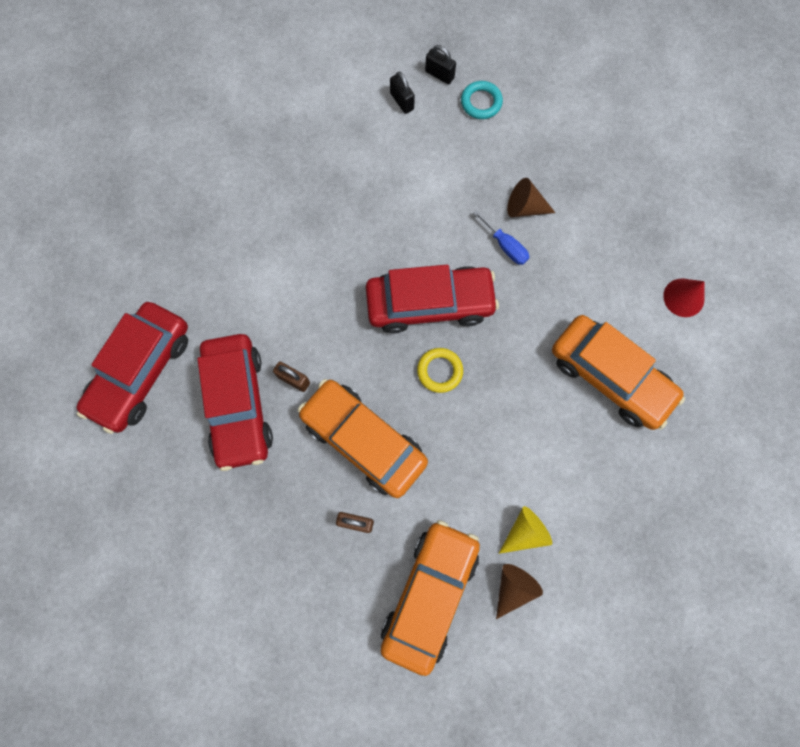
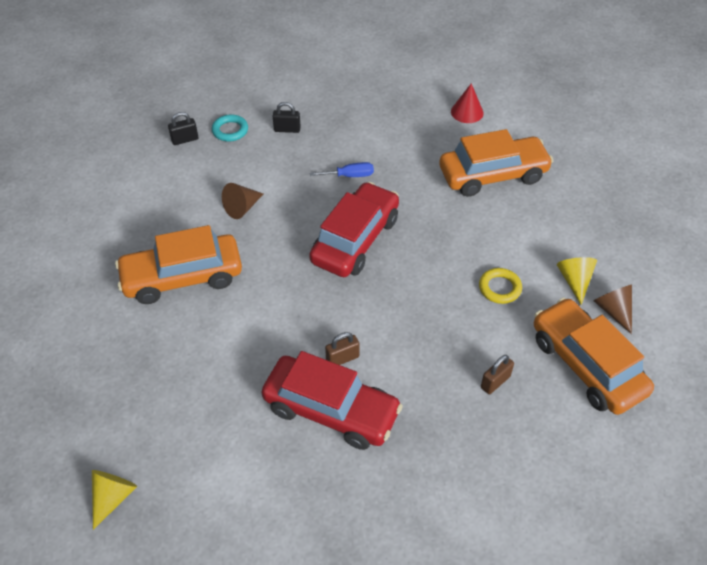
camera: 55 degrees left, 25 degrees down
(66, 300) = (113, 497): none -> yellow cone
(141, 371) = (237, 470): red car -> none
(363, 440) = (431, 339): orange car -> orange car (182, 277)
(402, 101) = (182, 170): black padlock -> black padlock (287, 129)
(439, 371) = (413, 263): yellow ring -> yellow ring (499, 288)
(525, 207) = (331, 151): brown cone -> brown cone (242, 208)

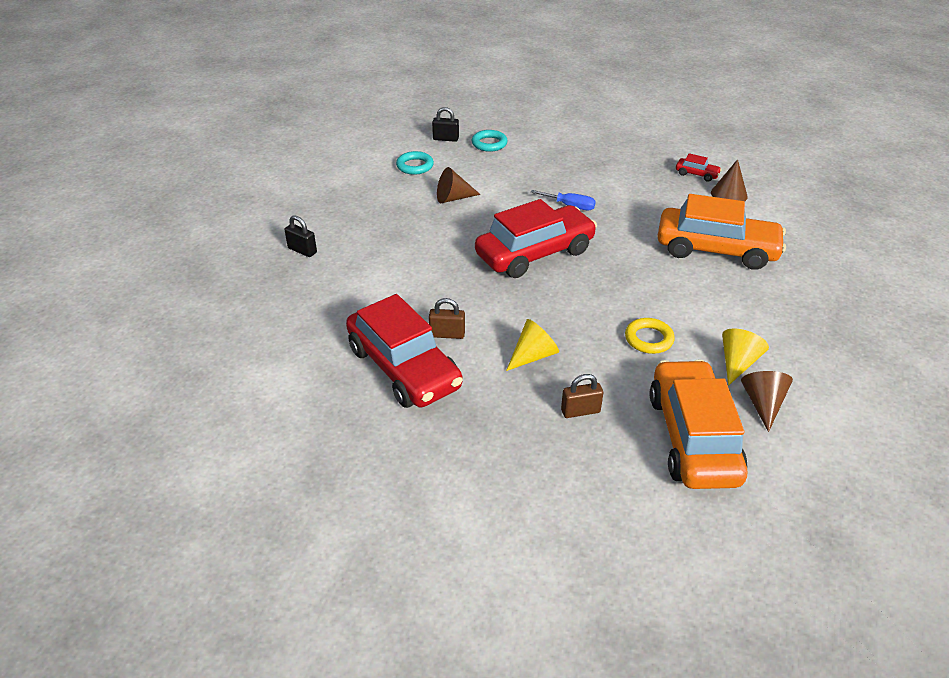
camera: 30 degrees right, 10 degrees down
(113, 497) = (176, 352): yellow cone -> yellow cone (533, 355)
(179, 184) = (415, 166): none -> turquoise ring
(182, 277) = (362, 228): orange car -> none
(287, 129) = (540, 157): black padlock -> black padlock (302, 250)
(429, 99) = (696, 174): none -> red car
(467, 112) = (729, 194): red cone -> brown cone

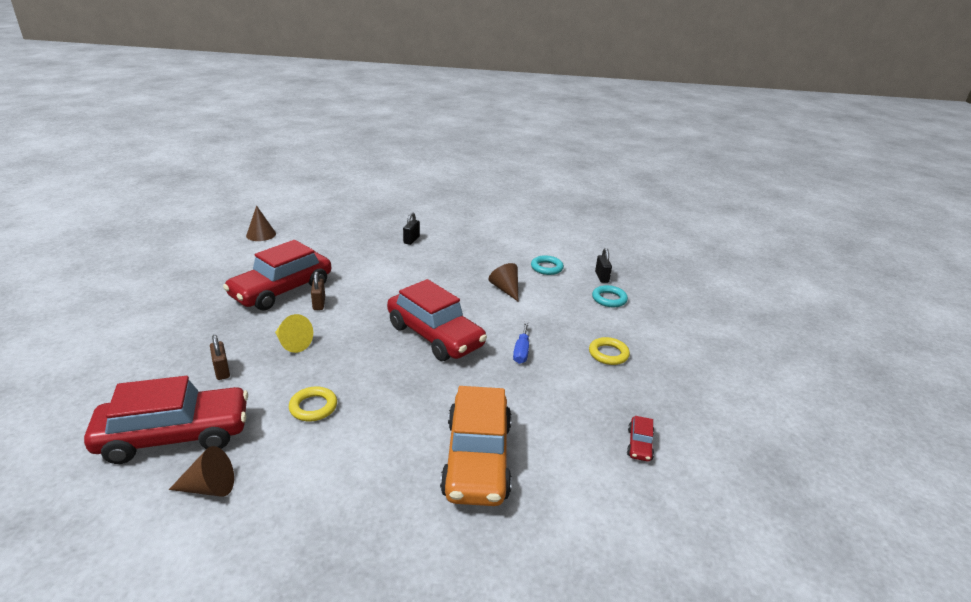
camera: 75 degrees right, 10 degrees down
(580, 163) = (608, 354): none -> yellow ring
(692, 437) = (175, 435): orange car -> red car
(729, 194) = (607, 474): brown cone -> brown cone (261, 234)
(737, 363) = (274, 470): yellow cone -> none

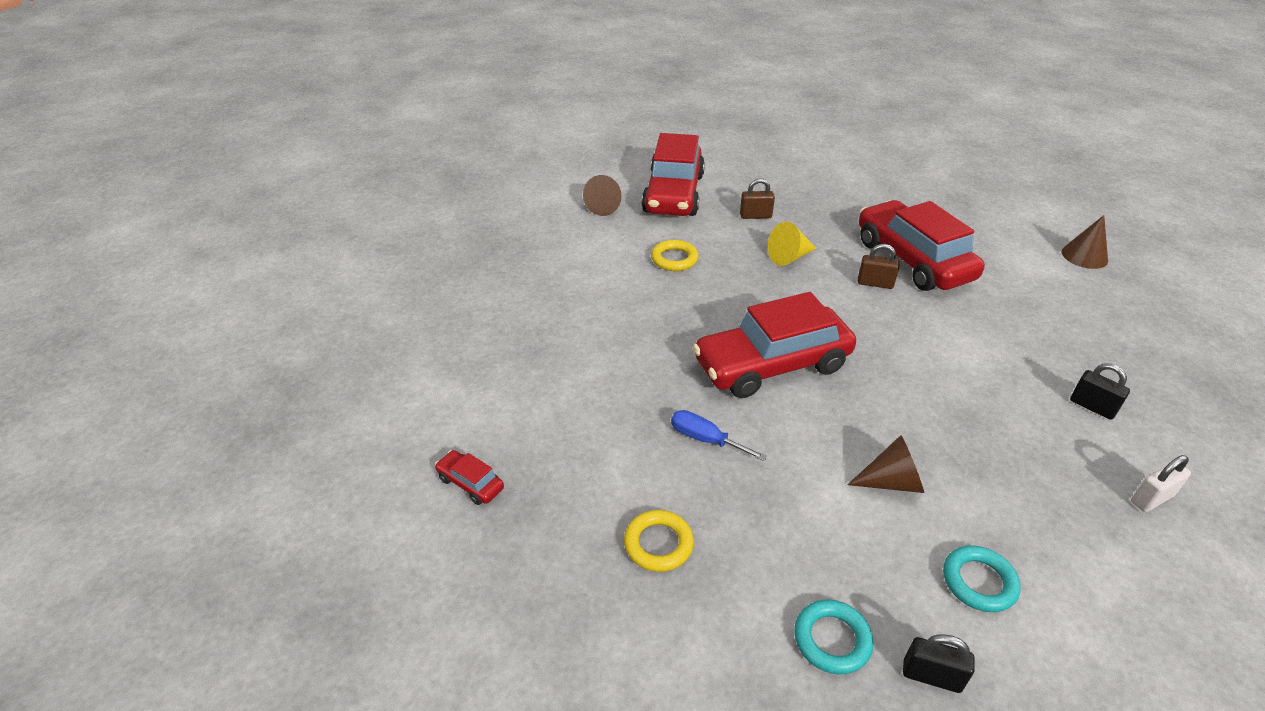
camera: 115 degrees right, 10 degrees up
(466, 231) = (1151, 499): none -> white padlock
(477, 459) = (541, 343): orange car -> none

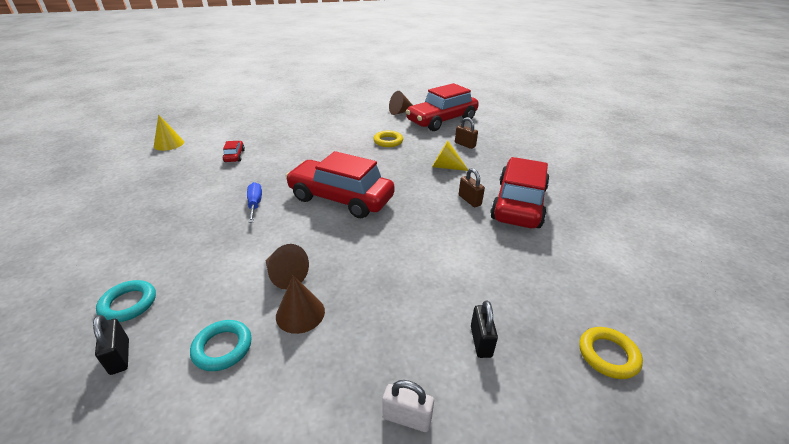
camera: 45 degrees right, 5 degrees down
(391, 453) = (169, 144): none -> yellow cone
(470, 483) = (165, 165): red car -> red car (234, 156)
(658, 544) = (163, 222): yellow ring -> yellow ring (608, 355)
(1084, 256) = (672, 271): brown cone -> brown cone (300, 313)

